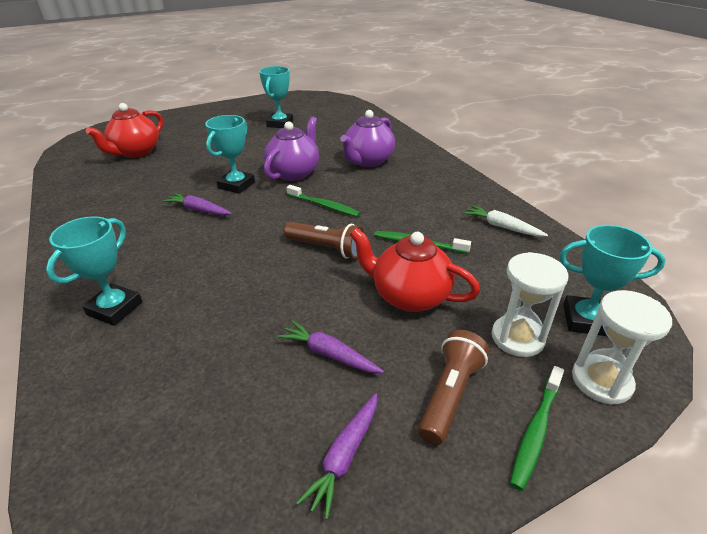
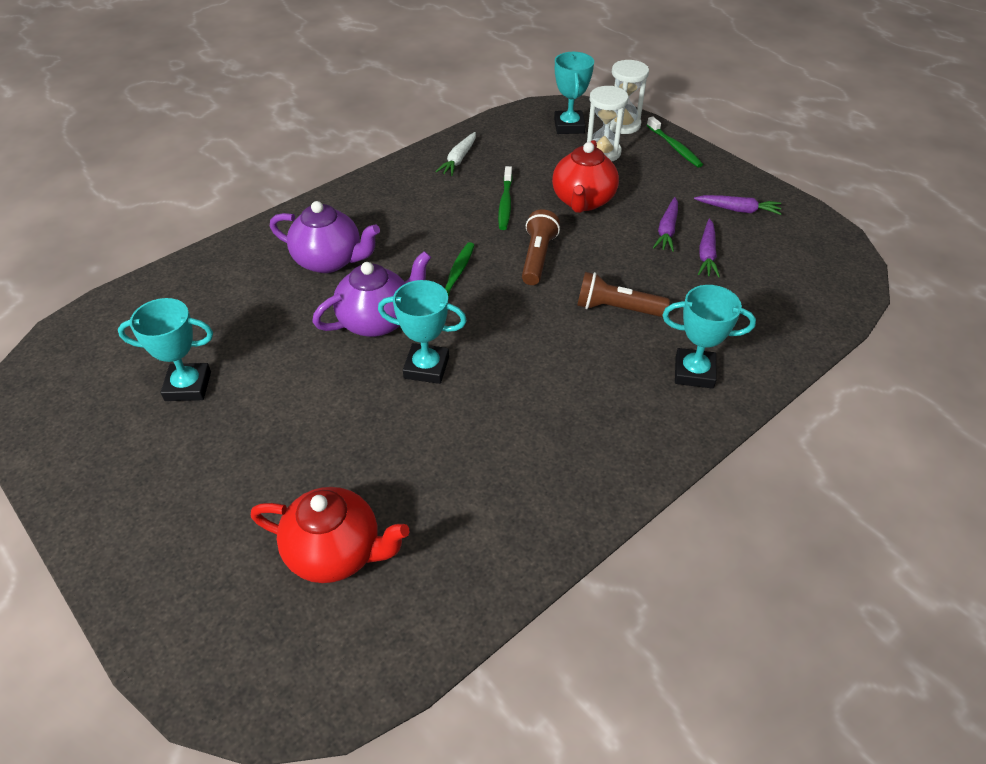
camera: 105 degrees left, 10 degrees up
(198, 210) = (501, 382): purple carrot -> purple carrot (707, 254)
(294, 173) = (377, 320): purple teapot -> purple teapot turned 135 degrees clockwise
(450, 394) = (668, 176): brown flashlight -> brown flashlight (616, 308)
(536, 431) = (674, 147): green toothbrush -> green toothbrush turned 45 degrees clockwise

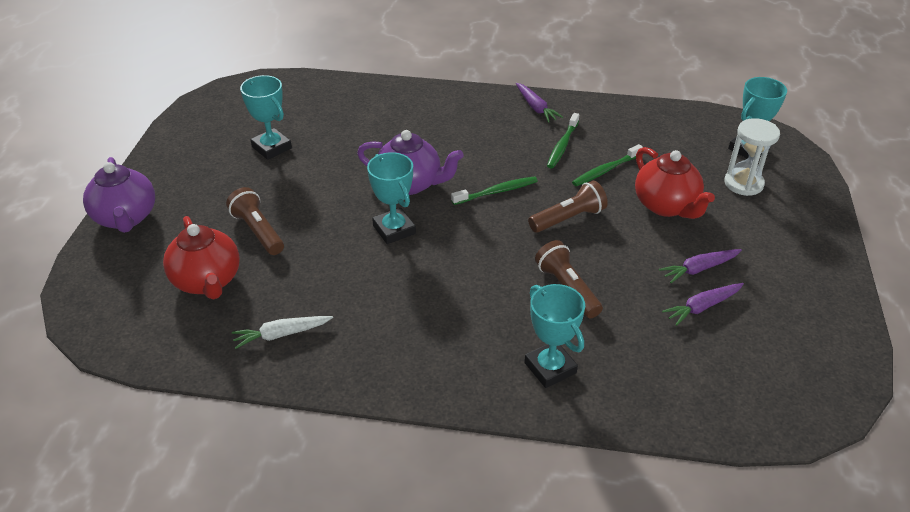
camera: 50 degrees right, 5 degrees down
(307, 468) = (258, 231): none -> brown flashlight
(329, 261) = (439, 132): purple teapot -> purple teapot (126, 218)
(458, 159) = (621, 122): white carrot -> white carrot (281, 334)
(583, 201) = (666, 206): red teapot -> red teapot turned 90 degrees counterclockwise
(623, 125) = (799, 175): white hourglass -> none
(674, 147) = (817, 218): green toothbrush -> green toothbrush (562, 145)
(738, 210) = (790, 298): purple carrot -> purple carrot (536, 107)

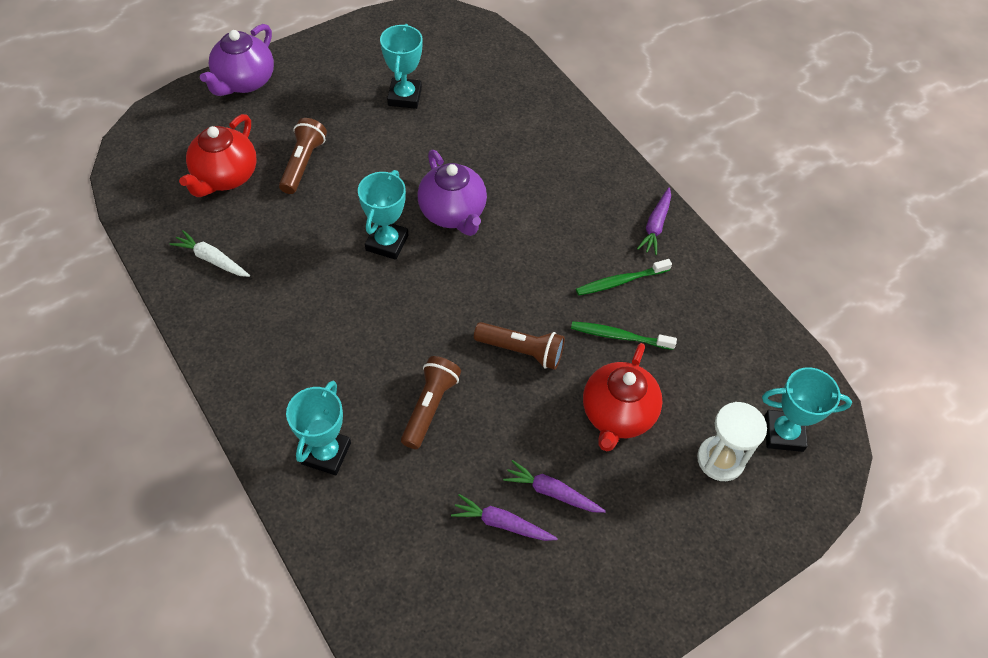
camera: 45 degrees right, 15 degrees up
(496, 192) = (504, 277): green toothbrush -> none

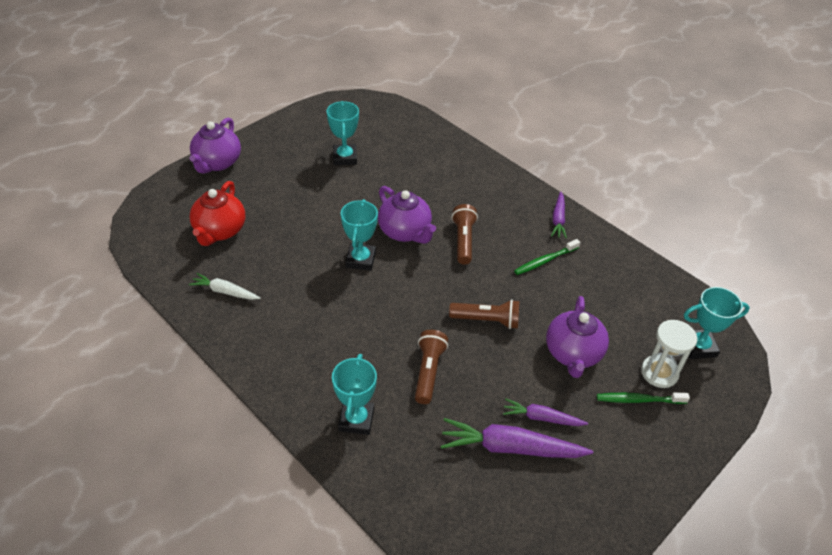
camera: 10 degrees left, 10 degrees down
(303, 163) = (279, 213): brown flashlight -> brown flashlight (463, 240)
(502, 523) = (510, 447): purple carrot -> purple carrot, size x1.72
(617, 415) = (573, 354): red teapot -> purple teapot
(619, 336) = (556, 299): green toothbrush -> green toothbrush (639, 400)

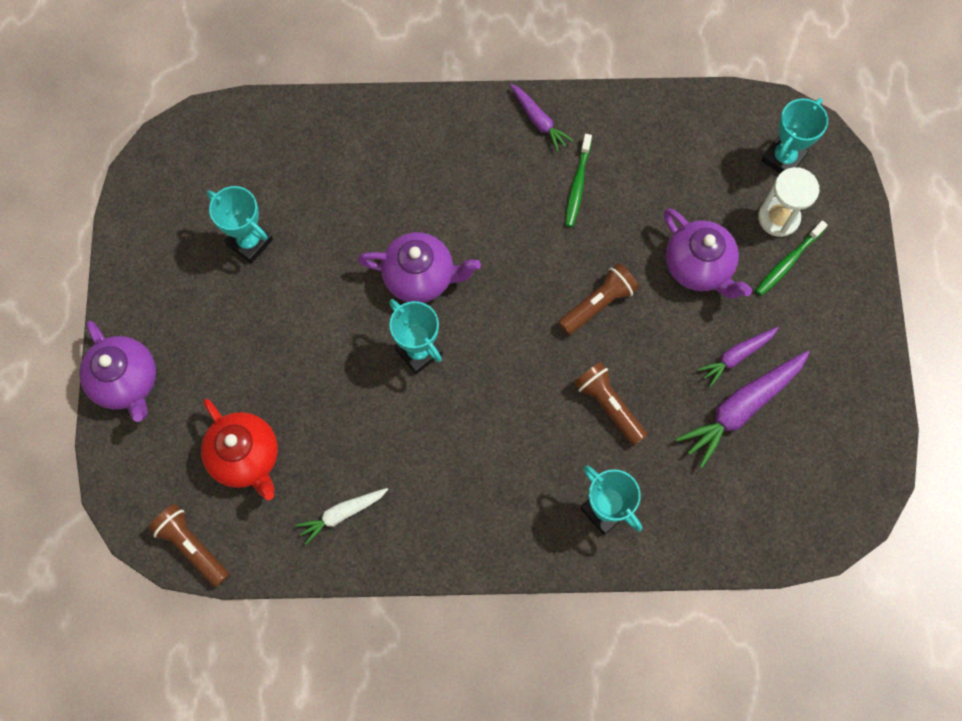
camera: 45 degrees left, 25 degrees up
(463, 240) = (483, 233): brown flashlight -> brown flashlight (192, 546)

